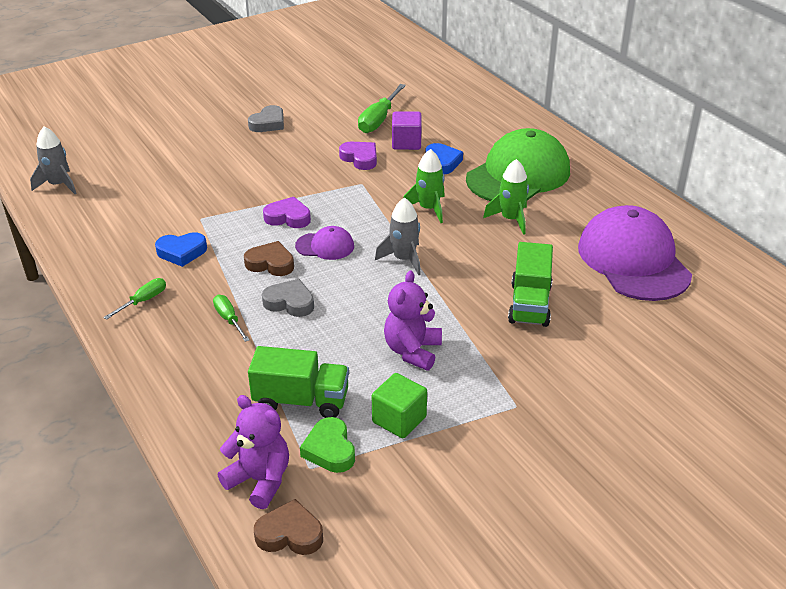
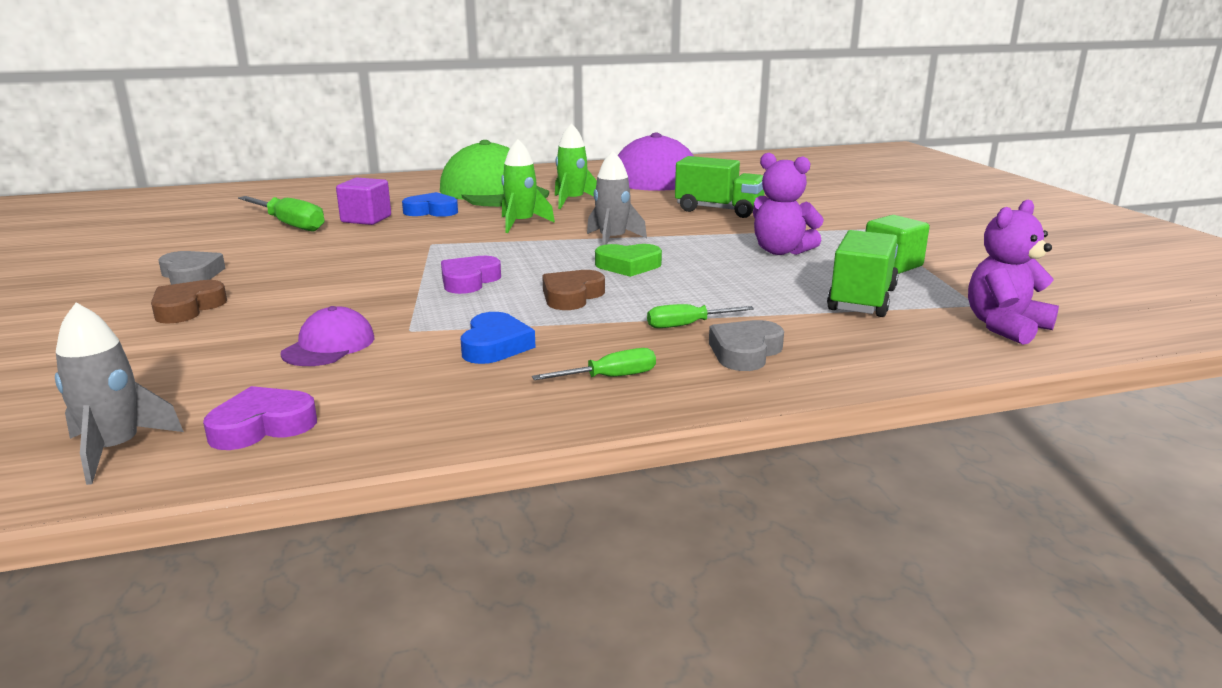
camera: 75 degrees left, 15 degrees down
(143, 301) = (610, 377): green screwdriver -> green screwdriver turned 105 degrees clockwise
(290, 302) = (666, 292): grey heart -> grey heart (745, 352)
(290, 534) = (1084, 319): brown heart -> brown heart (187, 308)
(325, 246) = (555, 268): purple cap -> purple cap (329, 345)
(330, 450) = (944, 294): green heart -> green heart (628, 266)
(360, 158) = (371, 239): purple heart -> purple heart (262, 426)

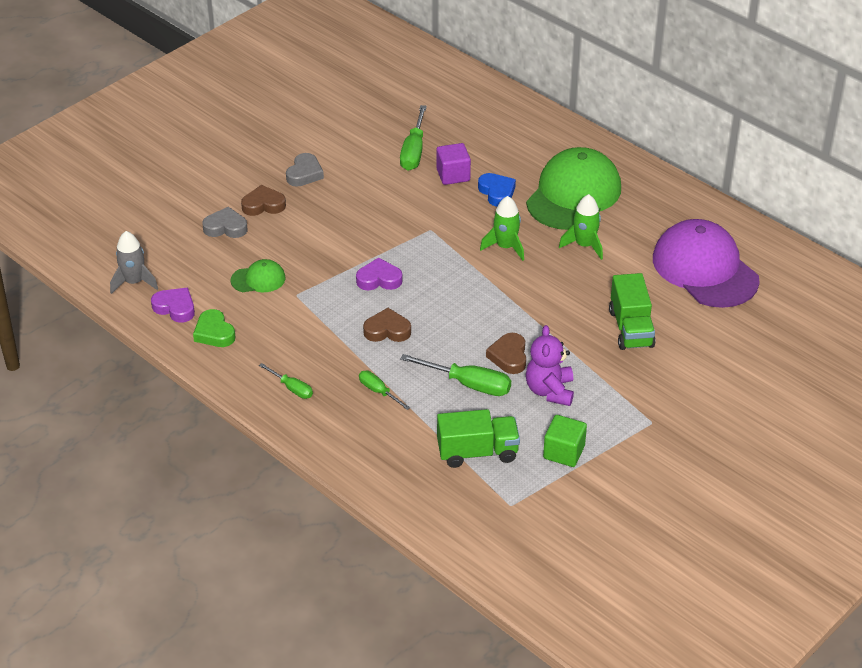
camera: 60 degrees right, 20 degrees up
(329, 345) = (258, 279): purple cap -> green cap
(495, 346) = (299, 334): blue heart -> none
(612, 240) = (505, 304): grey rocket -> none
(628, 266) = (459, 331): green heart -> green heart (214, 333)
(702, 255) = (509, 356): none -> brown heart
(729, 280) = (469, 384): none -> green screwdriver
(745, 352) = (357, 425): grey heart -> grey heart (225, 227)
(1005, 327) = (476, 523): purple teddy bear -> none

